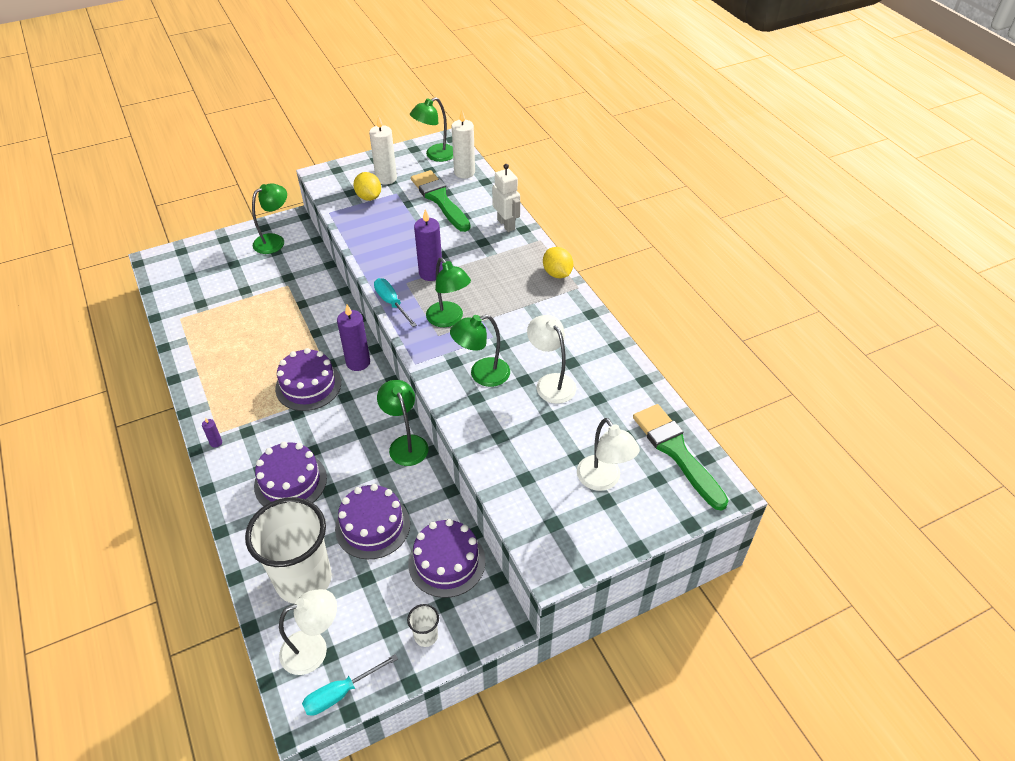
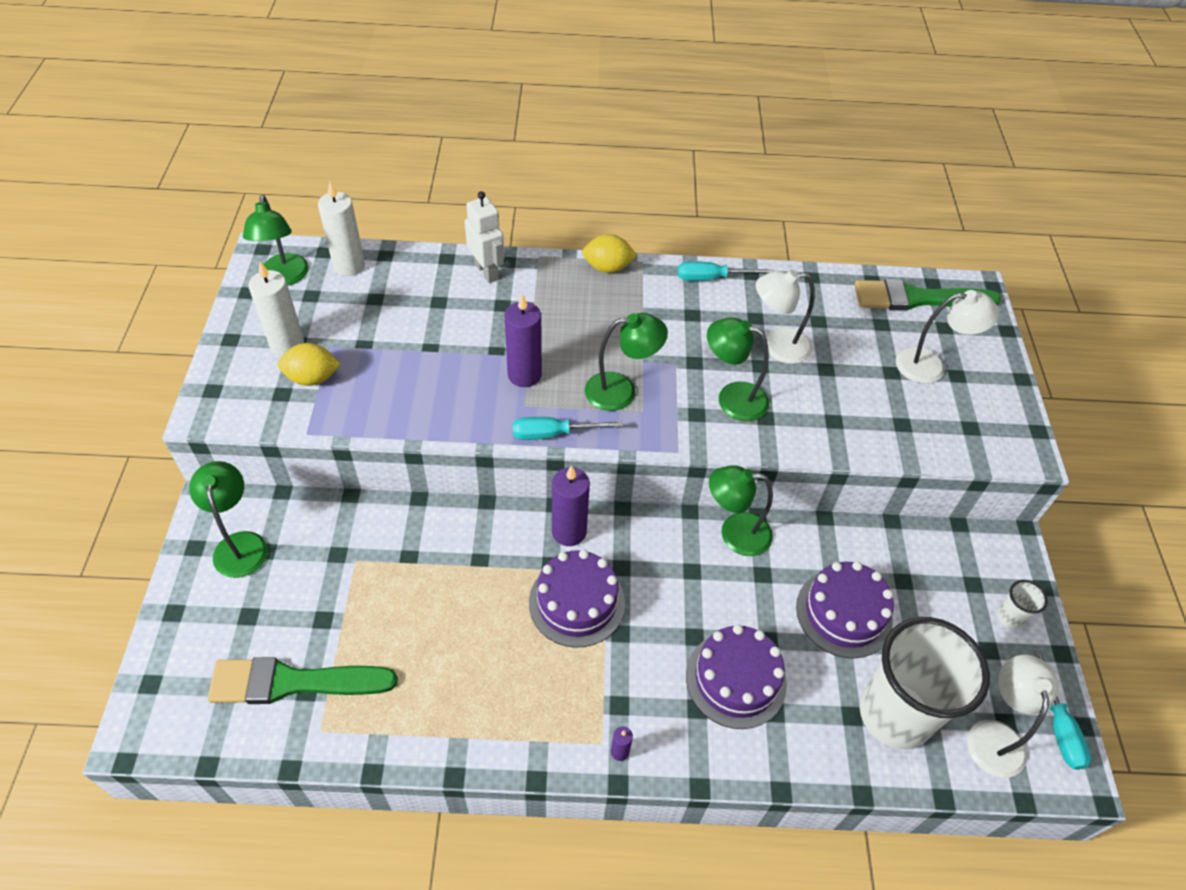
camera: 65 degrees left, 5 degrees up
(439, 199) = (383, 310): green brush -> green brush (293, 682)
(446, 562) = (921, 560): purple cake -> none
(482, 374) = (732, 398): green lamp -> green lamp turned 105 degrees clockwise
(506, 224) = (487, 271): white robot -> white robot turned 60 degrees clockwise
(592, 326) = (712, 278): none -> turquoise screwdriver

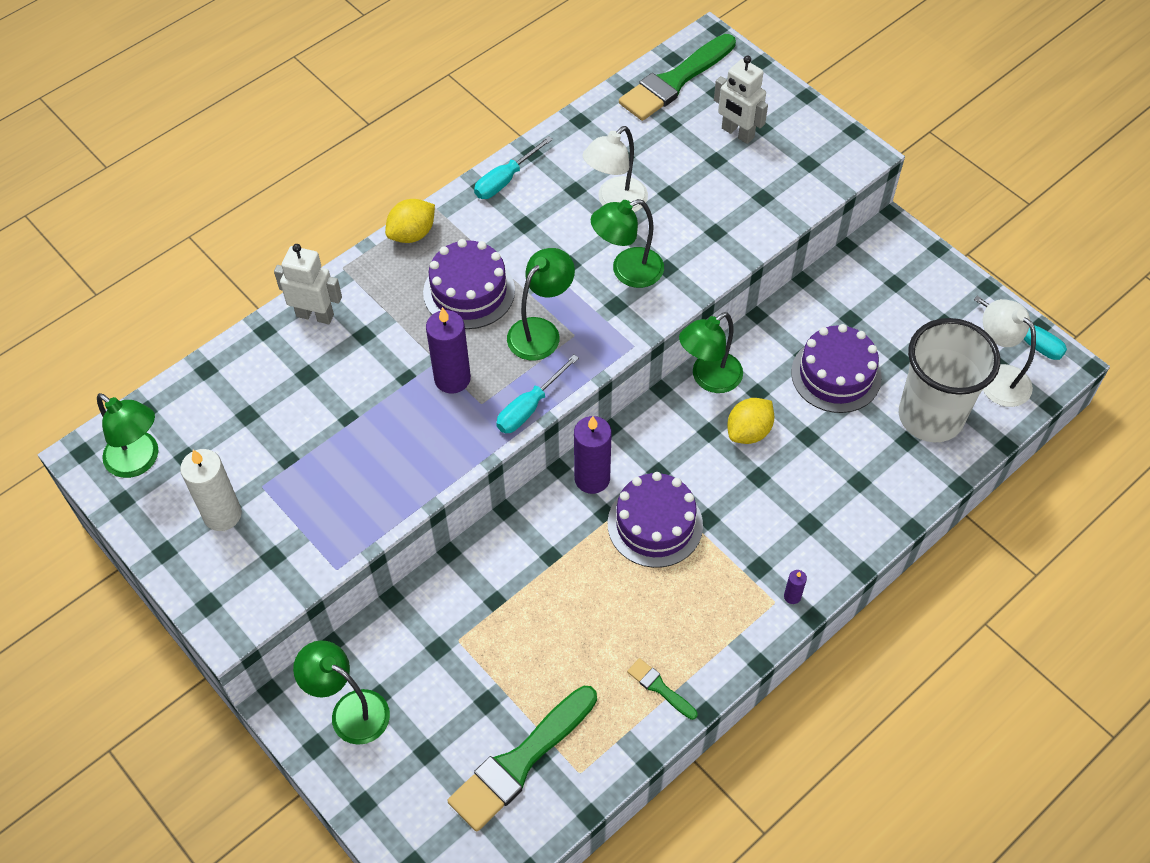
camera: 40 degrees left, 5 degrees up
(312, 378) = (282, 523): yellow lemon -> yellow lemon (749, 432)
(349, 265) = (185, 404): white candle -> none
(444, 724) = (659, 688): none -> green brush
(736, 679) = (814, 482): purple cake -> purple cake (469, 291)
(930, 366) = (737, 133): white lamp -> white robot
(1009, 617) = (937, 288): white cup -> none

